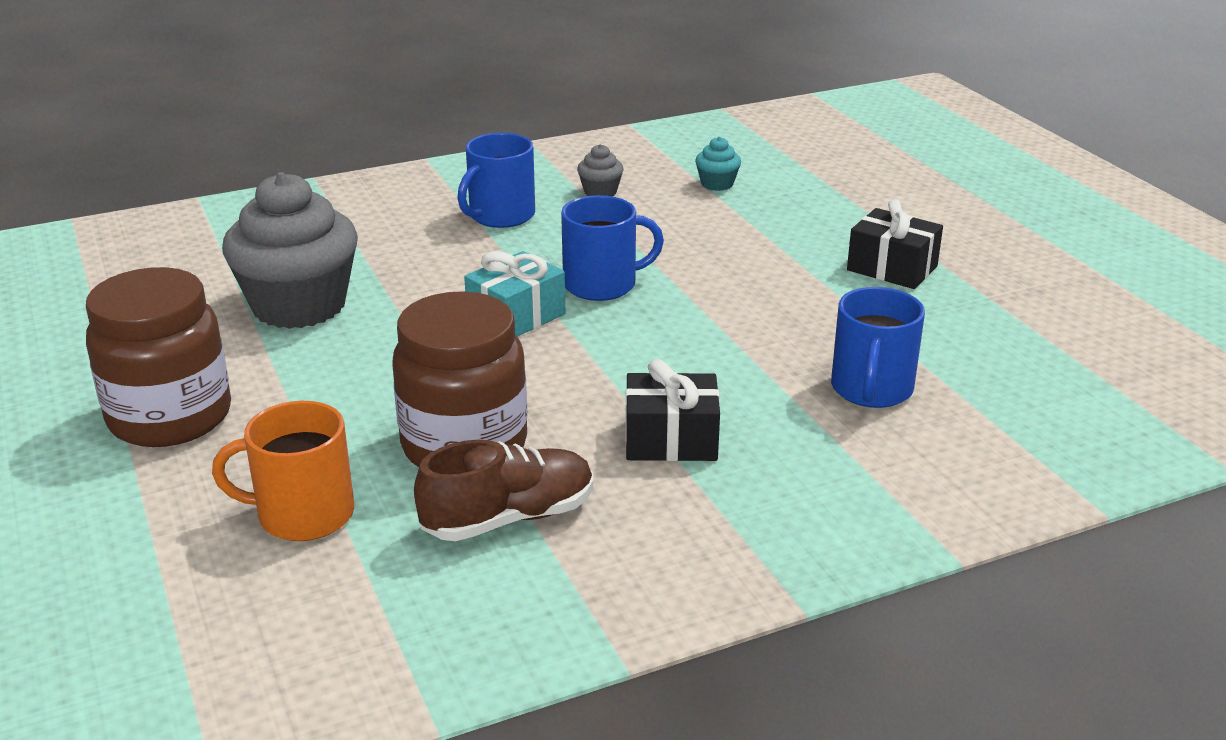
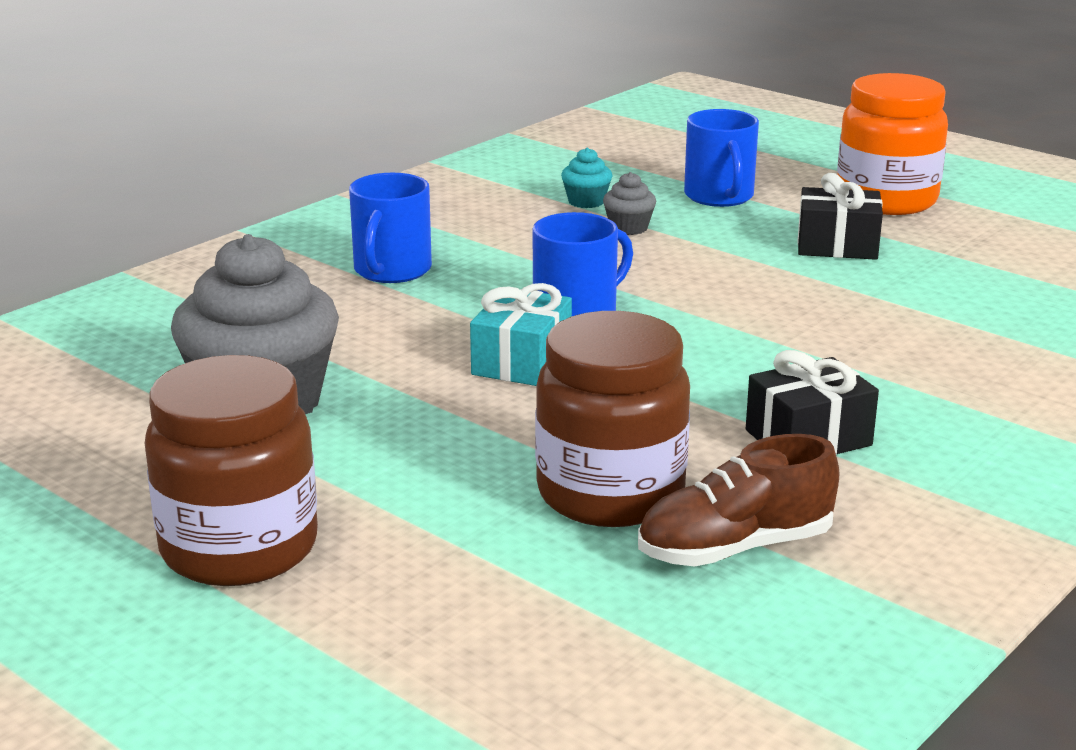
camera: 25 degrees left, 5 degrees down
(303, 515) = (513, 603): orange mug -> none
(509, 518) = (735, 548): brown shoe -> brown shoe turned 150 degrees counterclockwise
(600, 192) = (474, 229): grey cupcake -> grey cupcake (628, 228)
(871, 389) = (937, 352): blue mug -> blue mug (719, 196)
(987, 233) = (886, 200): none -> orange jar

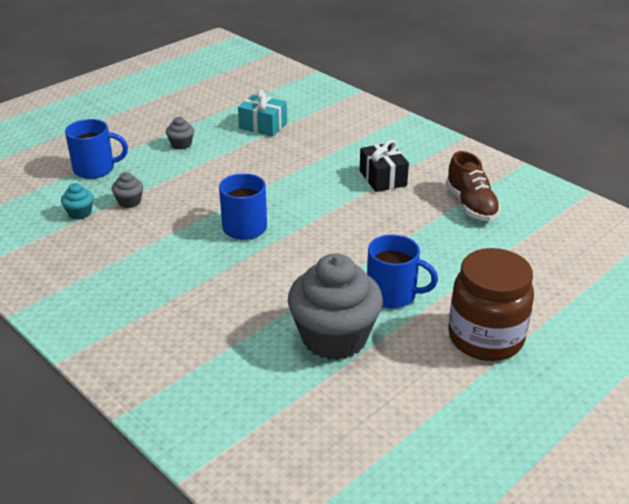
camera: 85 degrees left, 10 degrees up
(391, 270) = (161, 290): blue mug -> blue mug (393, 294)
(521, 361) = (298, 247): turquoise gift -> turquoise gift (263, 126)
(610, 494) = (430, 230): brown jar -> none
(837, 245) = (181, 144): black gift -> grey cupcake
(886, 200) = (126, 123): orange jar -> none

